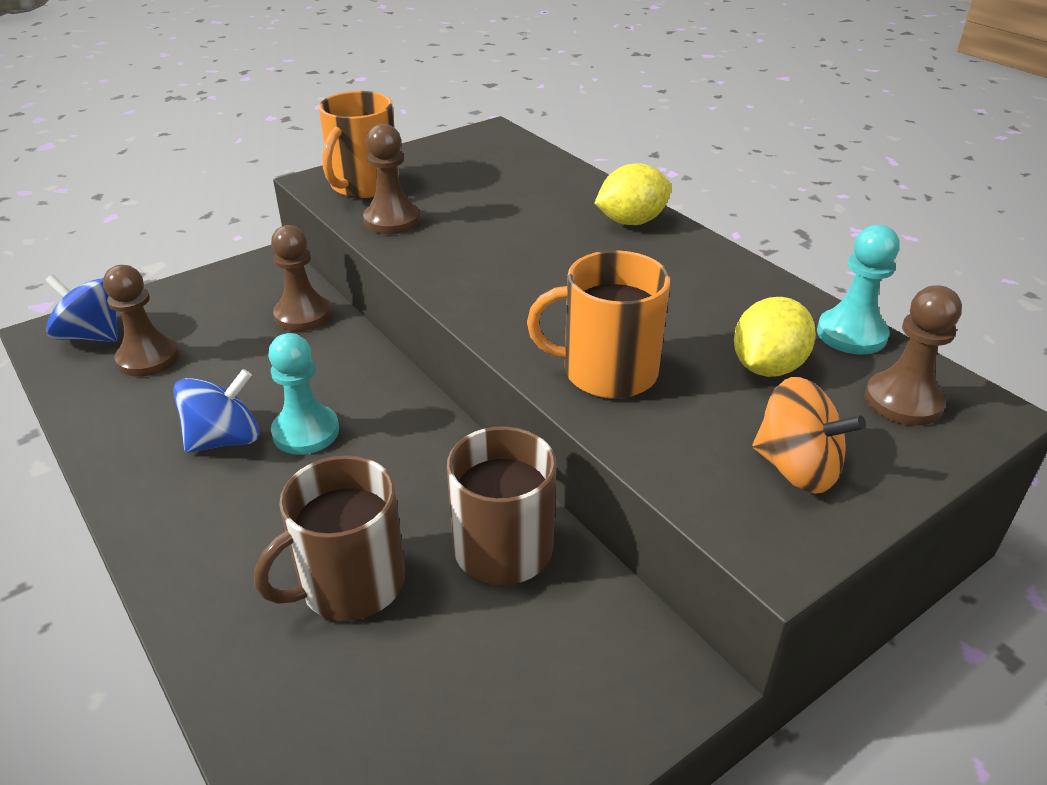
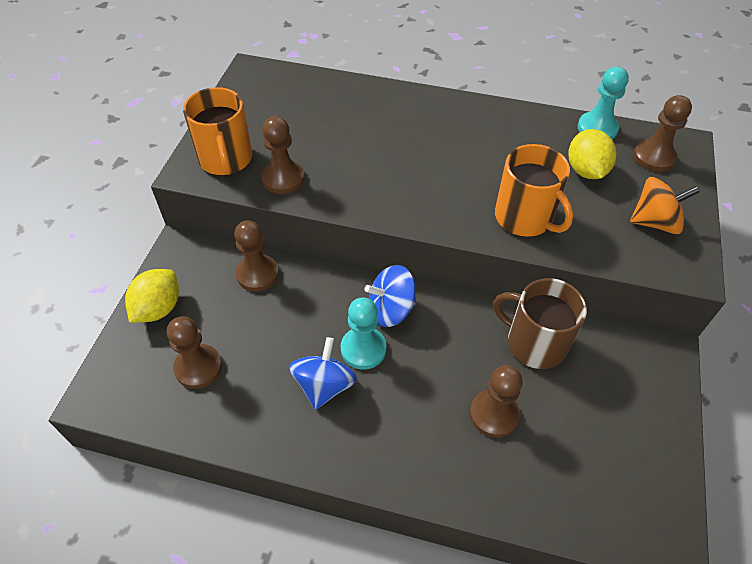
camera: 40 degrees left, 15 degrees up
(92, 335) = (133, 377): blue spinning top -> blue spinning top (391, 309)
(350, 583) = (494, 414): brown mug -> brown pawn
(607, 372) = (524, 218): orange mug -> orange mug turned 90 degrees counterclockwise
(631, 221) = (419, 106): yellow lemon -> yellow lemon (158, 308)

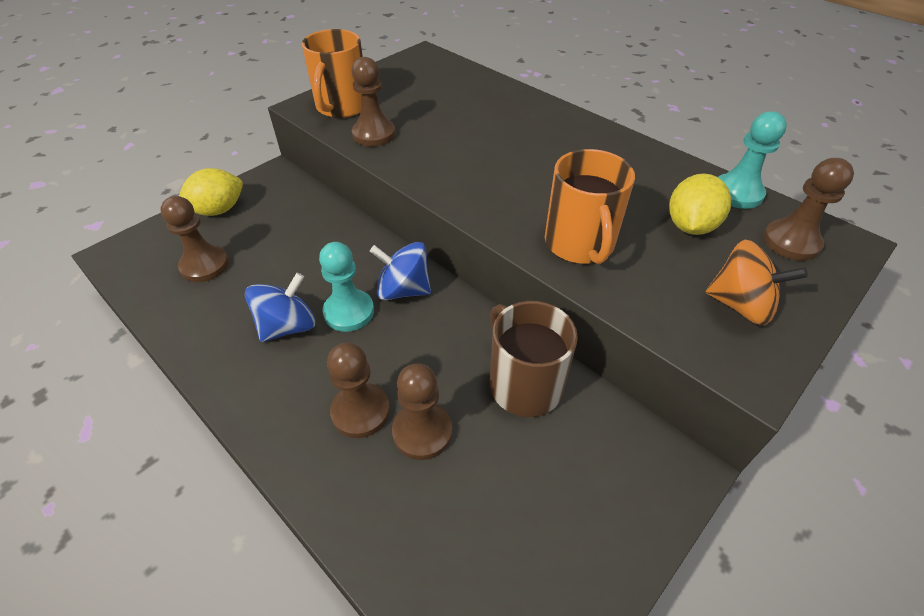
camera: 30 degrees right, 5 degrees down
(257, 274) = (315, 215): brown pawn -> brown pawn (360, 411)

